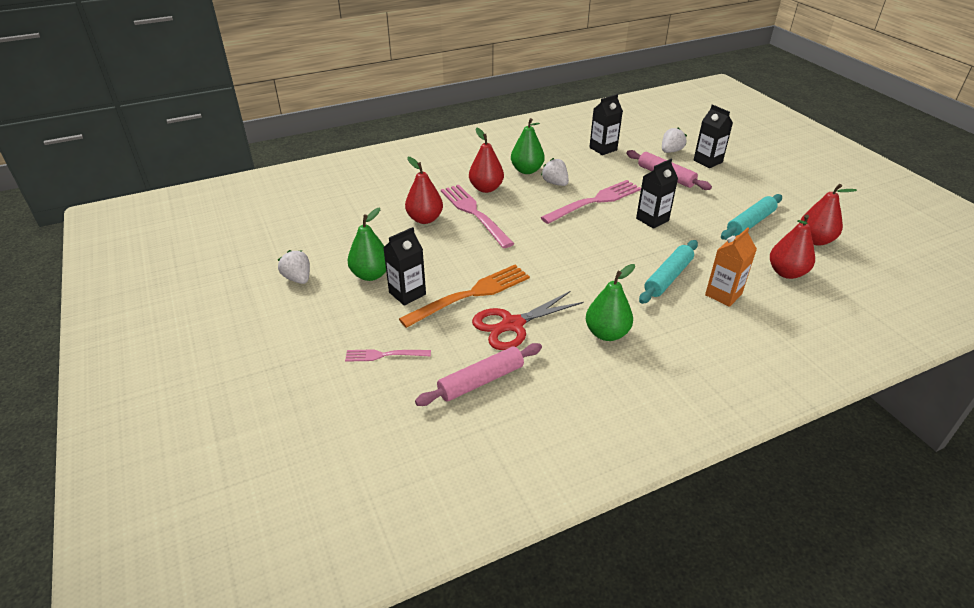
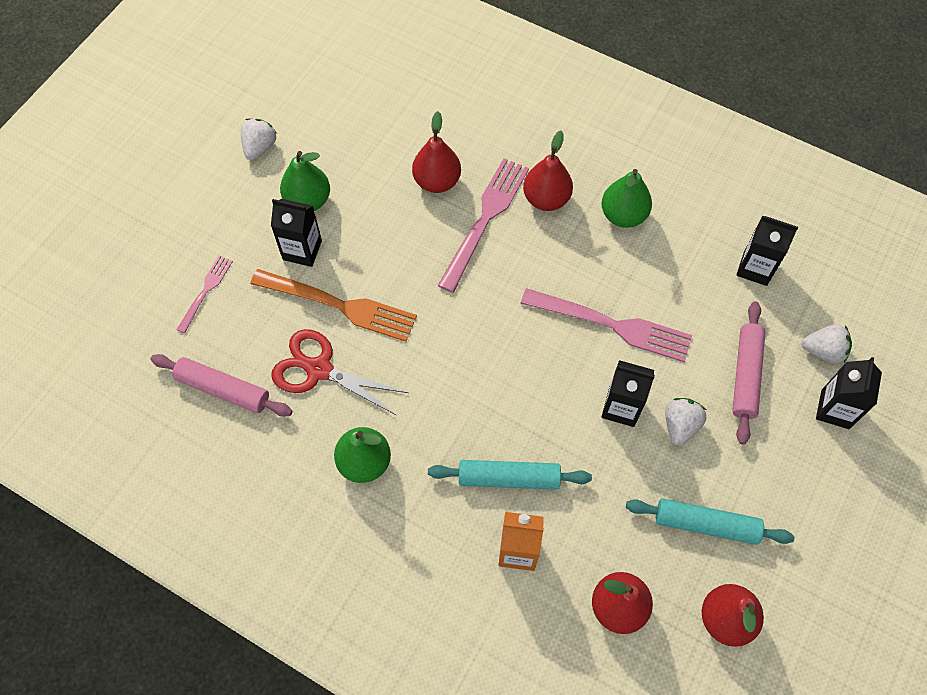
camera: 55 degrees right, 25 degrees up
(384, 355) = (205, 291): pink fork -> pink fork turned 60 degrees clockwise
(555, 183) = (618, 261): white strawberry -> white strawberry (680, 425)

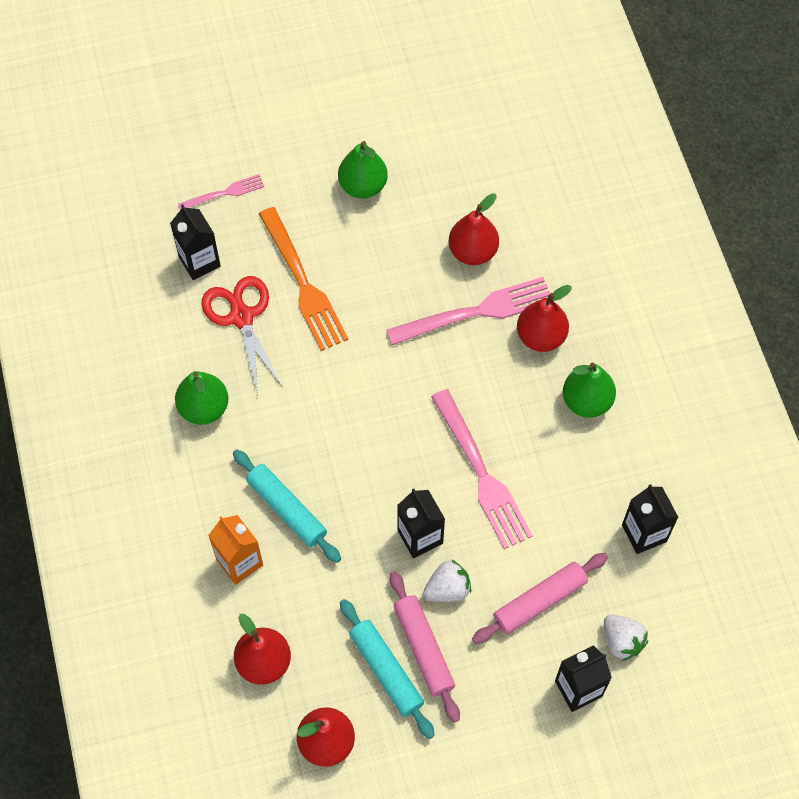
camera: 45 degrees right, 0 degrees up
(223, 389) = (166, 273): pink rolling pin -> pink rolling pin (423, 649)
(260, 147) = (371, 115): white strawberry -> none
(302, 250) = (320, 220): black carton -> black carton (199, 261)

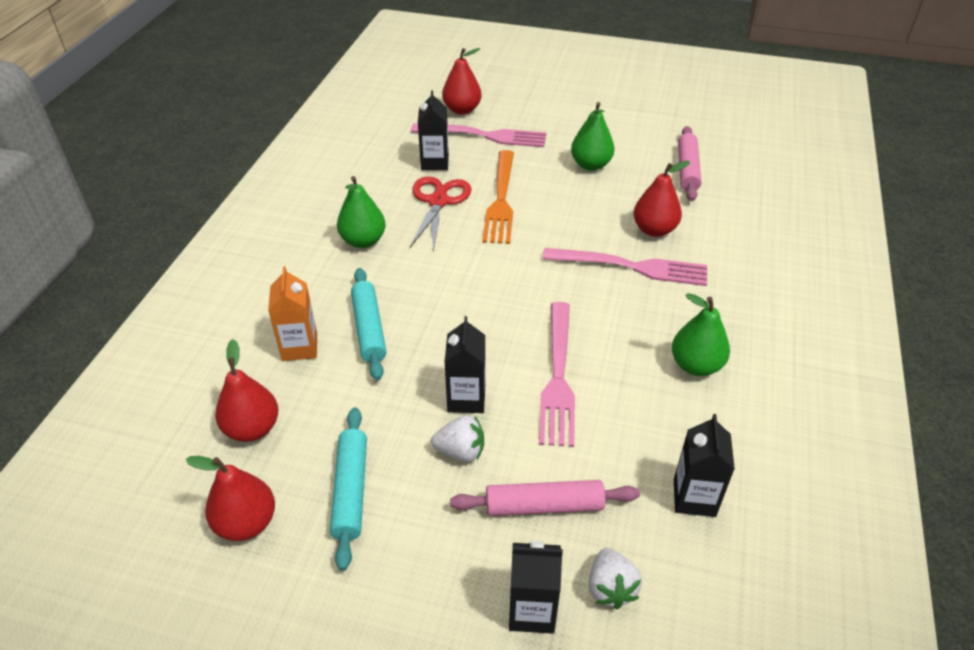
camera: 30 degrees right, 20 degrees down
(224, 193) = (484, 135): pink fork -> pink fork, size x1.88
(423, 649) = (400, 490): pink rolling pin -> pink rolling pin (687, 170)
(541, 337) = (680, 304): red pear -> red pear (462, 110)

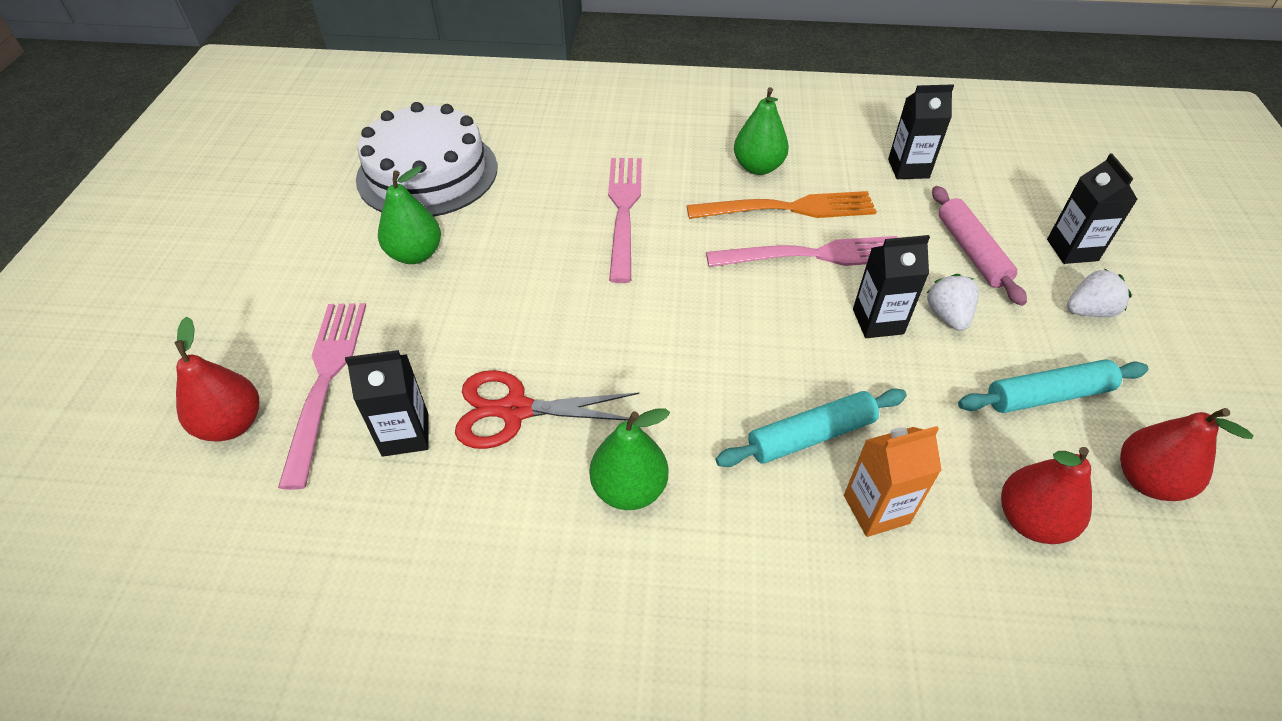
camera: 100 degrees left, 5 degrees up
(501, 200) = (505, 337): orange fork -> orange fork (788, 208)
(610, 588) = (1021, 209): white strawberry -> white strawberry (1089, 311)
(654, 230) = (553, 196): red pear -> none
(687, 170) = (427, 173): pink rolling pin -> white cake

